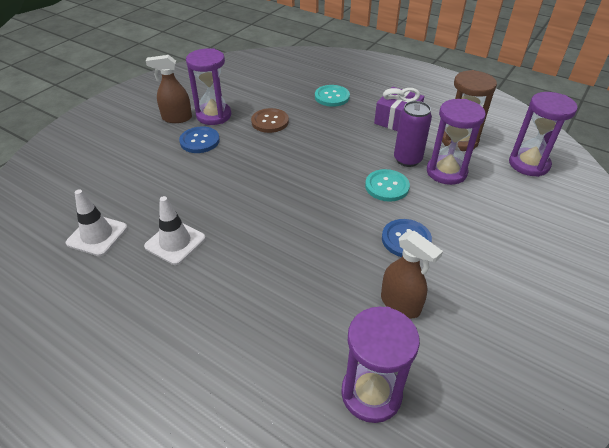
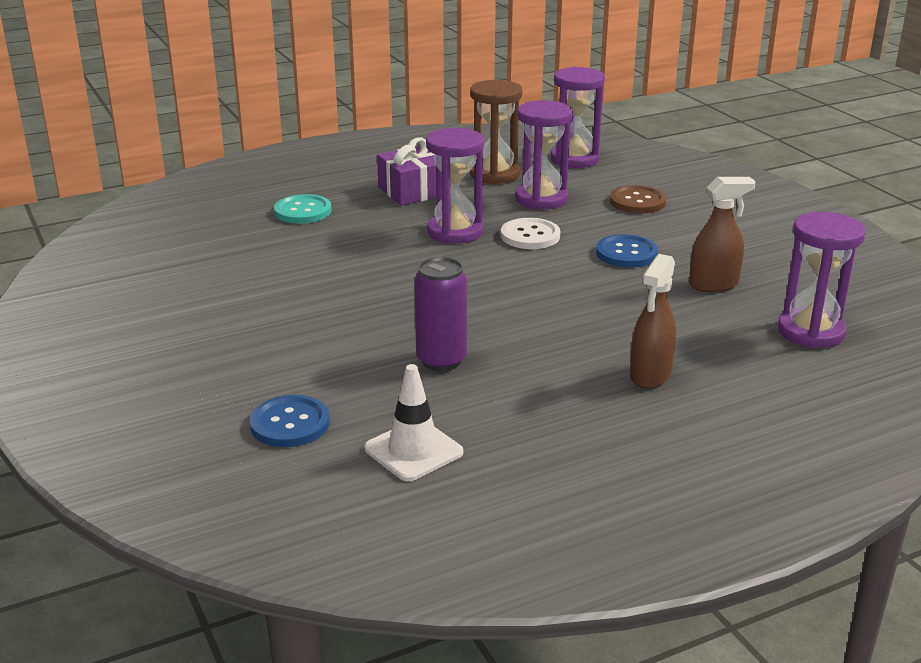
camera: 60 degrees left, 15 degrees down
(175, 242) = (492, 391): white traffic cone -> none
(177, 118) = (187, 331): brown spray bottle -> brown spray bottle (650, 375)
(199, 141) = (279, 326): blue button -> blue button (290, 424)
(214, 115) = (225, 301): purple hourglass -> purple hourglass (455, 232)
(270, 122) = (302, 265): brown button -> brown button (637, 202)
(387, 186) = (530, 236): turquoise button -> white button
(407, 160) = (495, 210): purple can -> purple can (441, 360)

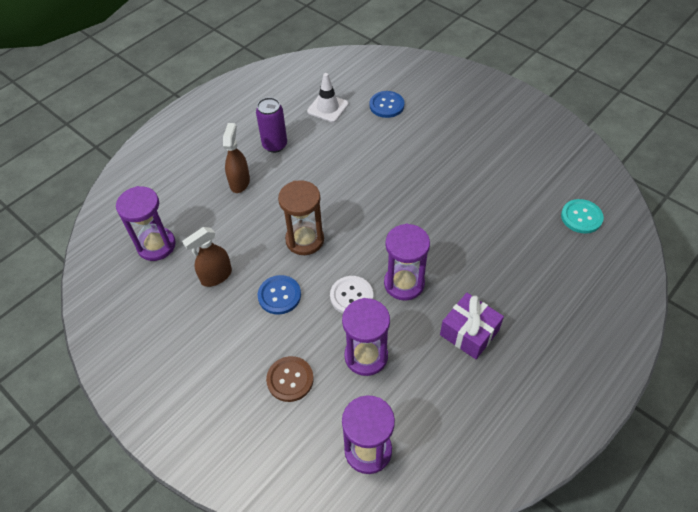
camera: 160 degrees right, 25 degrees up
(303, 211) = (523, 274): turquoise button -> turquoise button (581, 217)
(441, 360) = (345, 161): purple can -> purple can (275, 145)
(494, 174) = (422, 388): brown hourglass -> brown hourglass (305, 240)

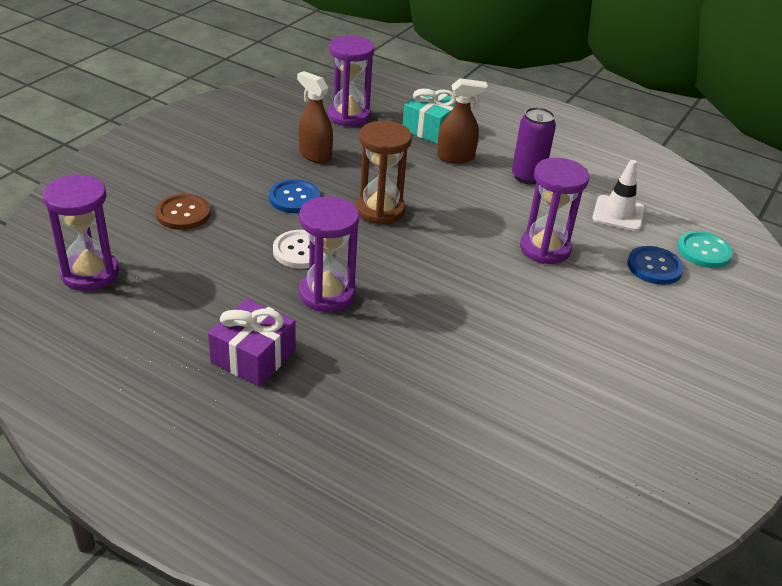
camera: 75 degrees right, 15 degrees down
(192, 191) = (431, 128): none -> turquoise gift
(366, 356) = (214, 266): purple hourglass -> purple hourglass (545, 249)
(581, 217) = (504, 500): turquoise button -> turquoise button (704, 251)

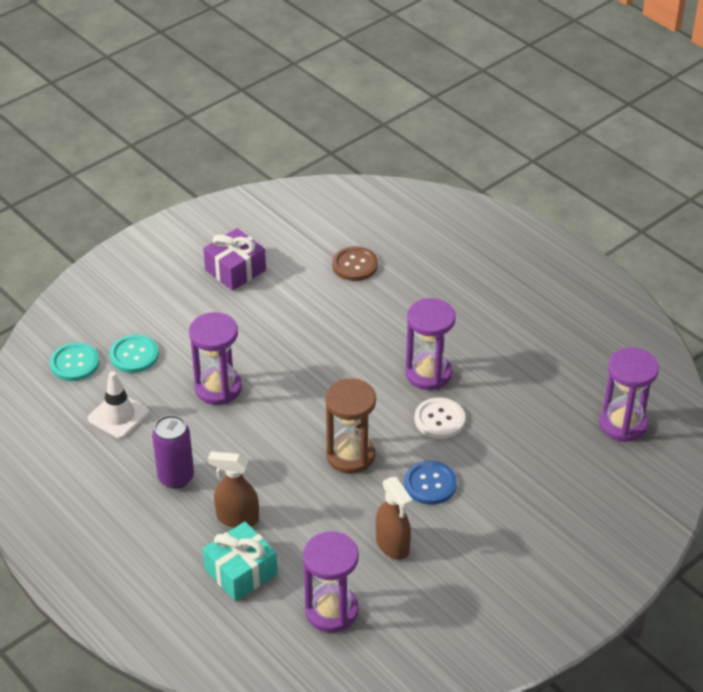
camera: 160 degrees left, 5 degrees up
(183, 213) = (541, 480): brown button -> brown button (355, 265)
(253, 356) = (496, 332): purple gift -> purple gift (235, 270)
(654, 267) = (134, 355): blue button -> turquoise button

